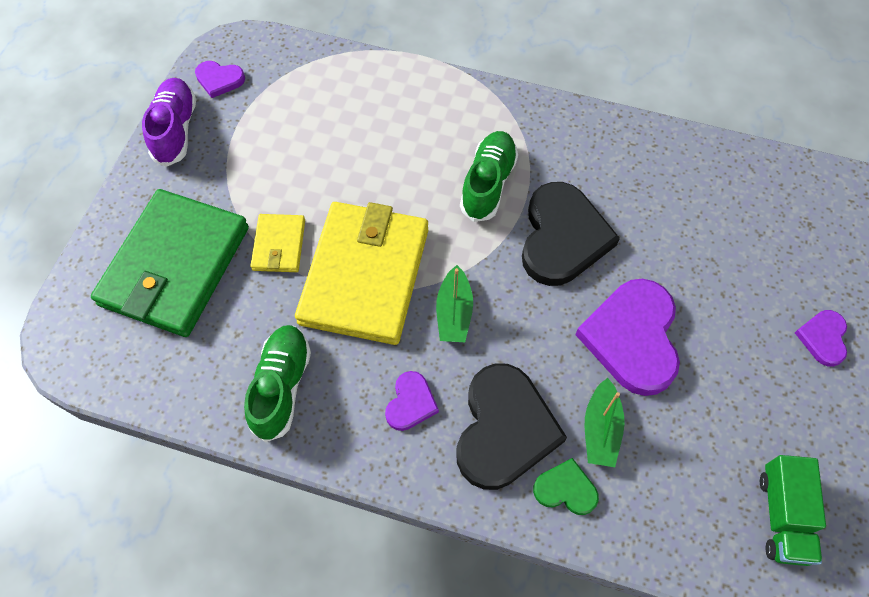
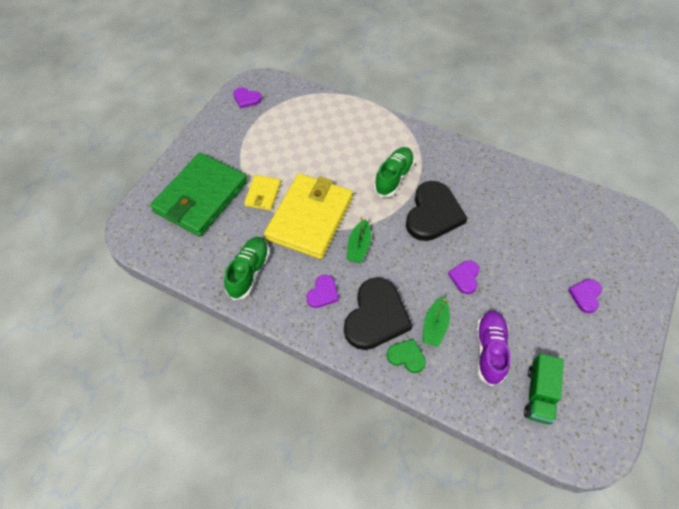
camera: 10 degrees right, 5 degrees down
(175, 130) = (216, 123): purple shoe -> purple shoe (489, 350)
(632, 338) = (465, 277): purple heart -> purple heart, size x0.49

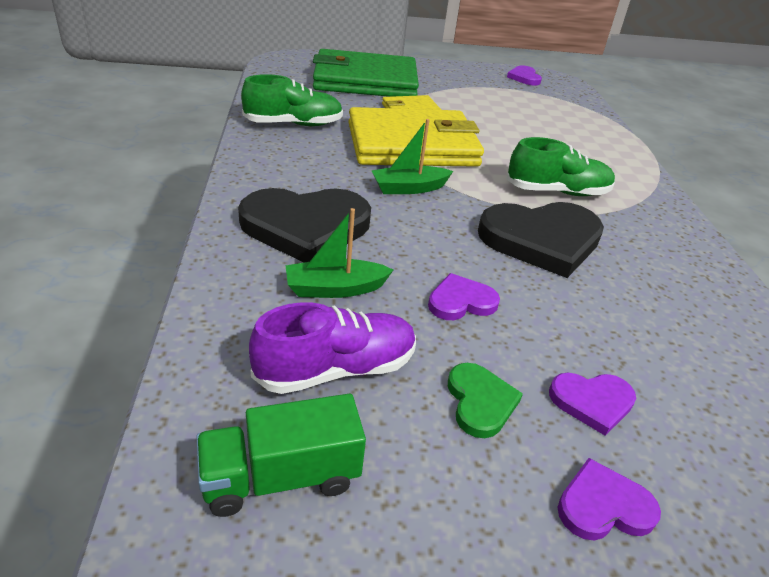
camera: 55 degrees right, 20 degrees down
(323, 293) = (308, 177): purple heart -> purple heart (592, 402)
(406, 356) = (256, 271): green heart -> green heart (480, 402)

